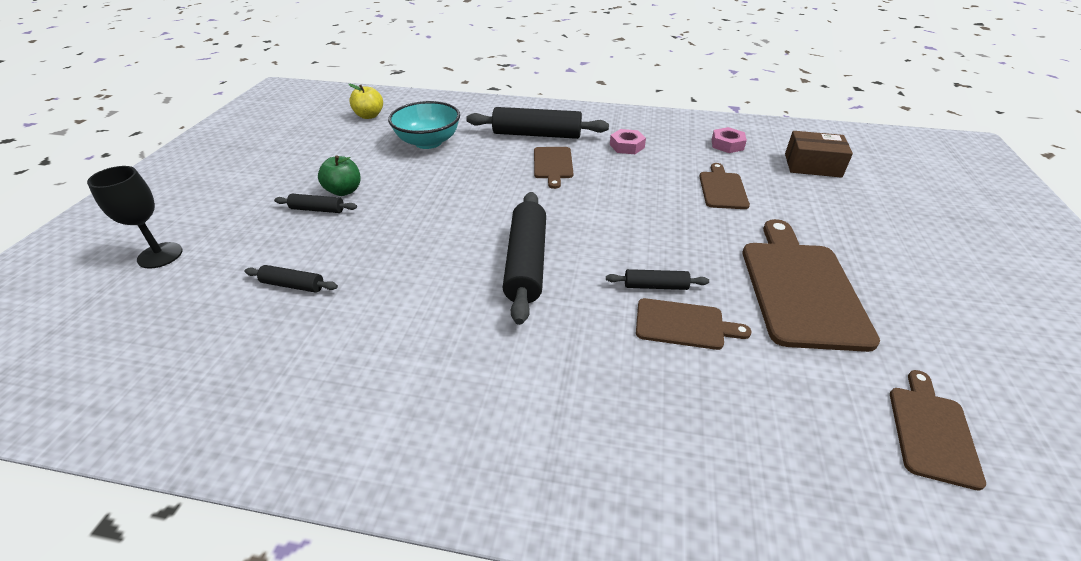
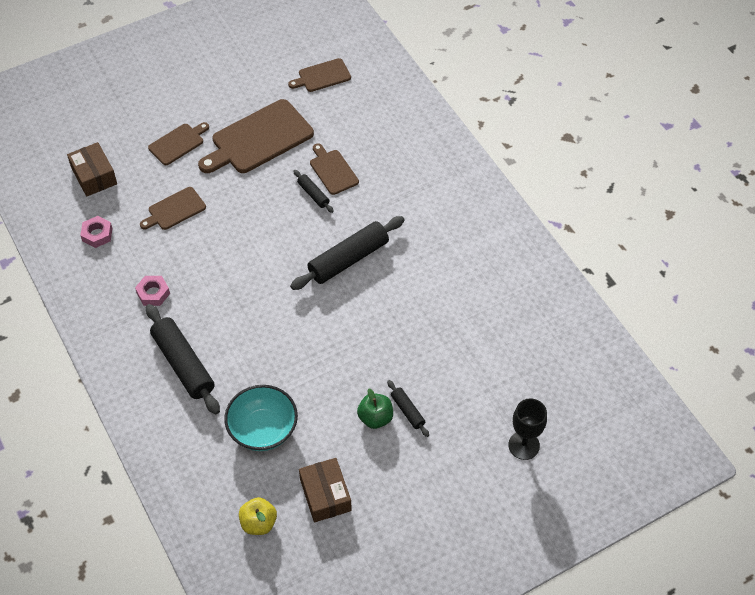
camera: 130 degrees left, 15 degrees up
(293, 285) = (470, 349): black rolling pin -> none
(336, 144) = (325, 495): none -> brown box
(553, 164) = (224, 320): brown cutting board -> brown cutting board (178, 143)

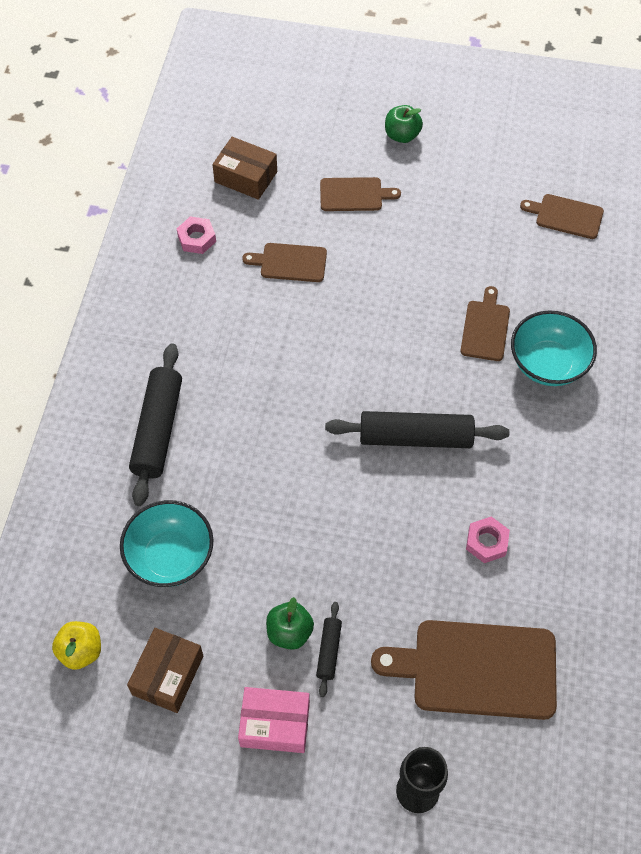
camera: 40 degrees right, 5 degrees up
(94, 176) = (246, 177): brown box -> brown box turned 75 degrees counterclockwise
(153, 293) = (194, 335): pink nut -> pink nut (486, 542)
(175, 89) = (402, 135): none -> green apple
(258, 139) = (438, 242): brown cutting board -> brown cutting board (476, 669)
(313, 194) = (441, 340): black rolling pin -> none
(387, 167) = (548, 364): none -> turquoise bowl
(414, 473) = (275, 724): none -> pink box

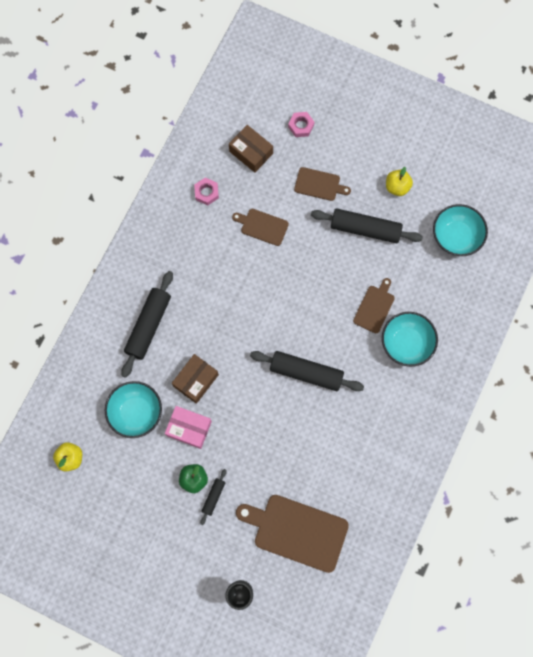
camera: 15 degrees right, 15 degrees up
(167, 675) = (117, 486): brown box -> brown box (196, 380)
(275, 724) = (170, 532): pink box -> pink box (189, 428)
(402, 135) = (365, 145): green apple -> none
(437, 234) = (365, 229): none -> black rolling pin
(463, 174) = (397, 187): none -> yellow apple
(486, 542) = (328, 454): pink nut -> pink nut (301, 126)
(566, 216) = (456, 237): brown cutting board -> turquoise bowl

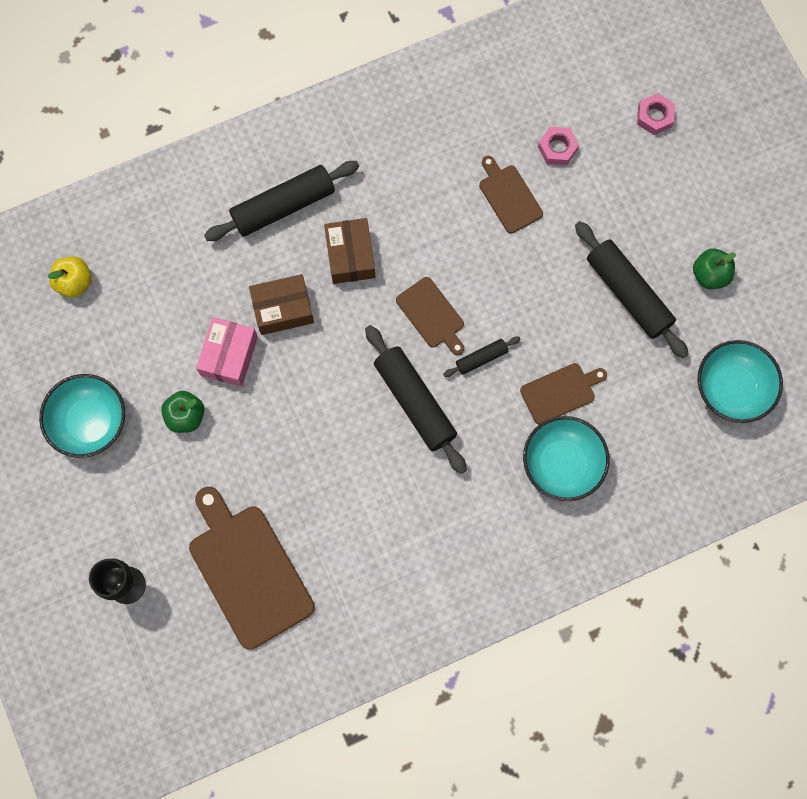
camera: 40 degrees right, 0 degrees up
(136, 412) = (187, 291): turquoise bowl -> turquoise bowl (90, 422)
(189, 428) = (229, 356): pink box -> pink box turned 45 degrees clockwise
(206, 193) = (477, 109): pink nut -> pink nut (557, 148)
(213, 497) = (190, 454): black rolling pin -> black rolling pin (481, 358)
(251, 152) = (569, 102): brown box -> brown box (350, 256)
(319, 184) = (617, 200): brown cutting board -> brown cutting board (432, 315)
(397, 187) = (709, 275): yellow apple -> green apple

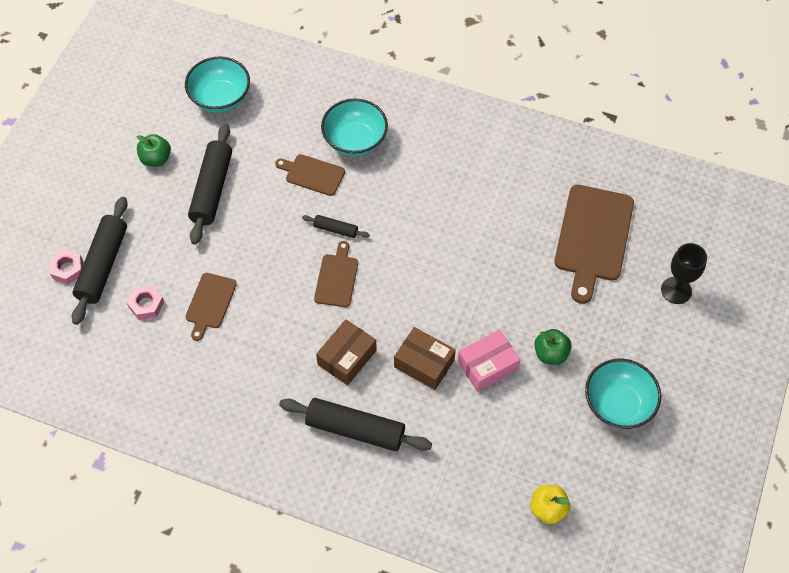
camera: 135 degrees left, 15 degrees down
(415, 402) = (401, 240): black rolling pin -> black rolling pin (103, 265)

